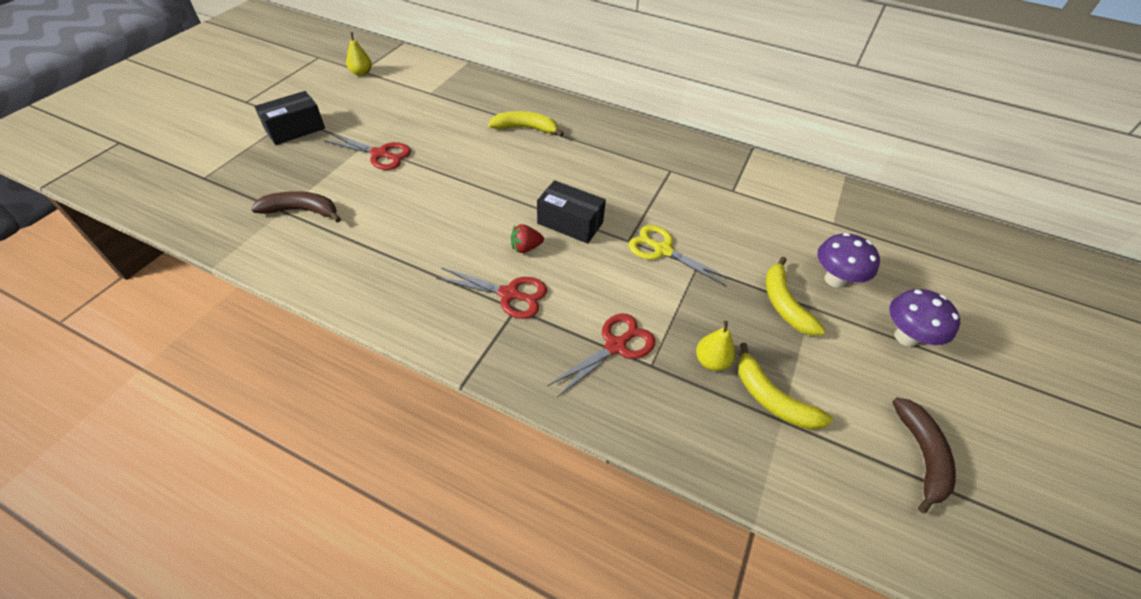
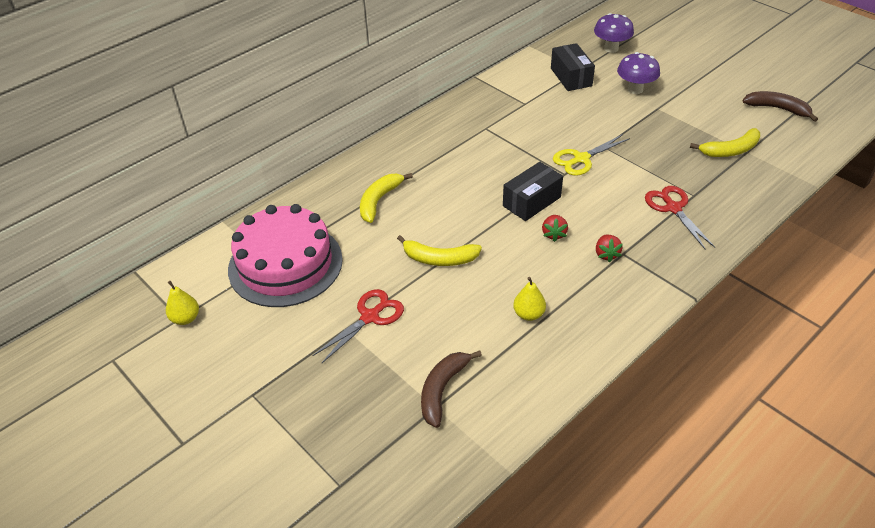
camera: 65 degrees left, 5 degrees down
(295, 129) = (280, 391): black box -> black box (571, 77)
(430, 100) = (285, 264): none -> pink cake
(509, 294) = (606, 254): red scissors -> red strawberry
(711, 361) = (695, 167): yellow pear -> yellow pear (528, 314)
(784, 304) = (652, 119): yellow banana -> yellow banana (439, 259)
(905, 337) = (691, 80): purple mushroom -> purple mushroom (611, 48)

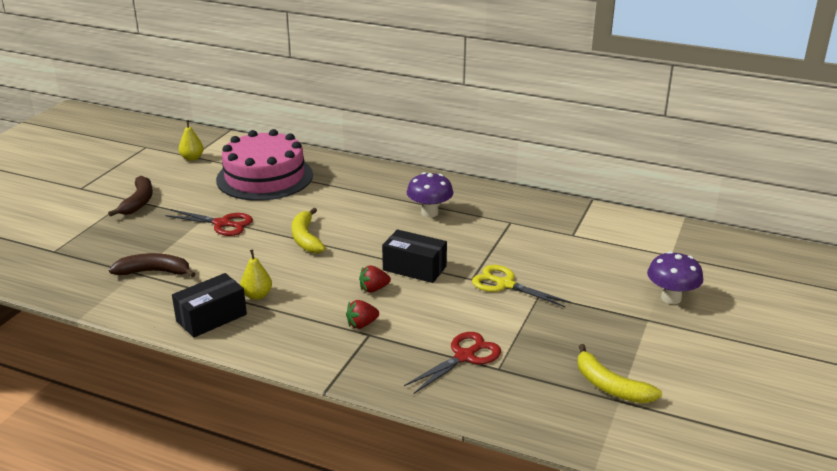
camera: 65 degrees right, 15 degrees down
(379, 200) = (364, 195): yellow banana -> none
(571, 77) = (651, 252): black box -> black box (211, 317)
(611, 48) = (741, 268): purple mushroom -> purple mushroom (429, 213)
(777, 109) = (745, 418): brown banana -> brown banana (138, 202)

